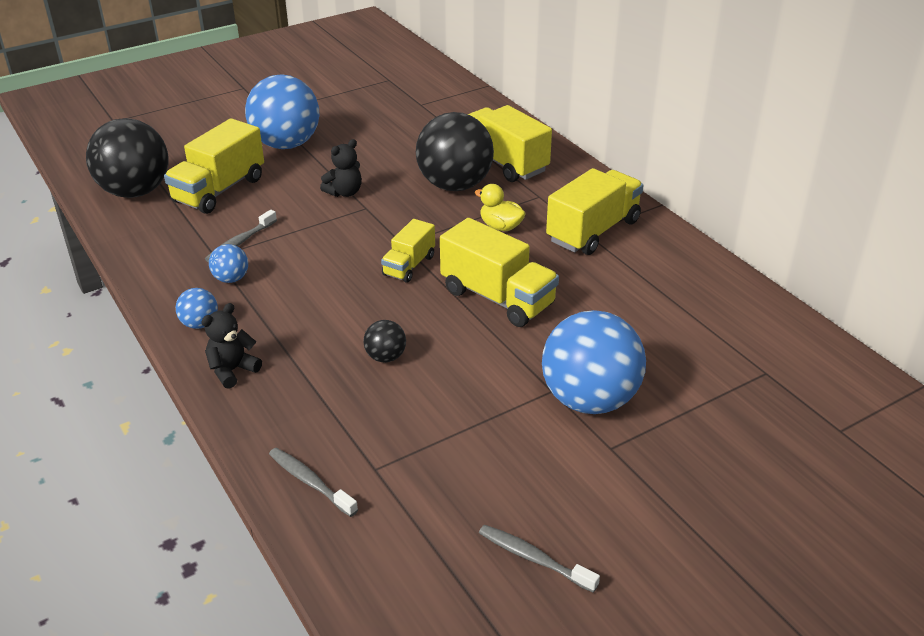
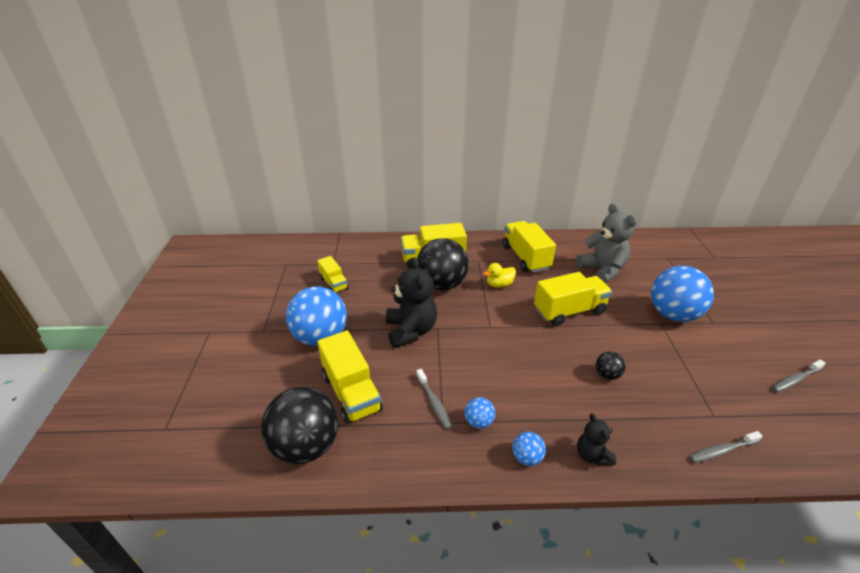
camera: 60 degrees left, 0 degrees up
(344, 192) = (411, 331): black teddy bear -> black teddy bear, size x1.82
(409, 265) = (516, 332): yellow truck -> yellow truck (333, 283)
(641, 307) = (602, 270): none -> grey teddy bear

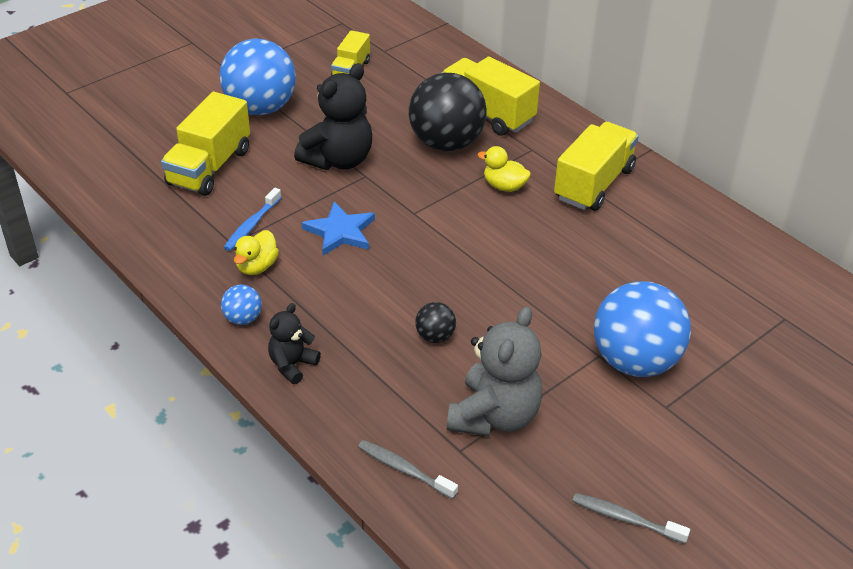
camera: 50 degrees right, 5 degrees up
(306, 446) = (122, 176): black ball -> none
(434, 402) = (252, 225): grey toothbrush -> blue toothbrush
(478, 422) = (257, 267): blue ball -> yellow duck
(479, 365) = (340, 232): none -> blue star
(569, 311) = (522, 264): yellow truck -> none
(602, 270) = (658, 262): grey teddy bear -> grey teddy bear (494, 416)

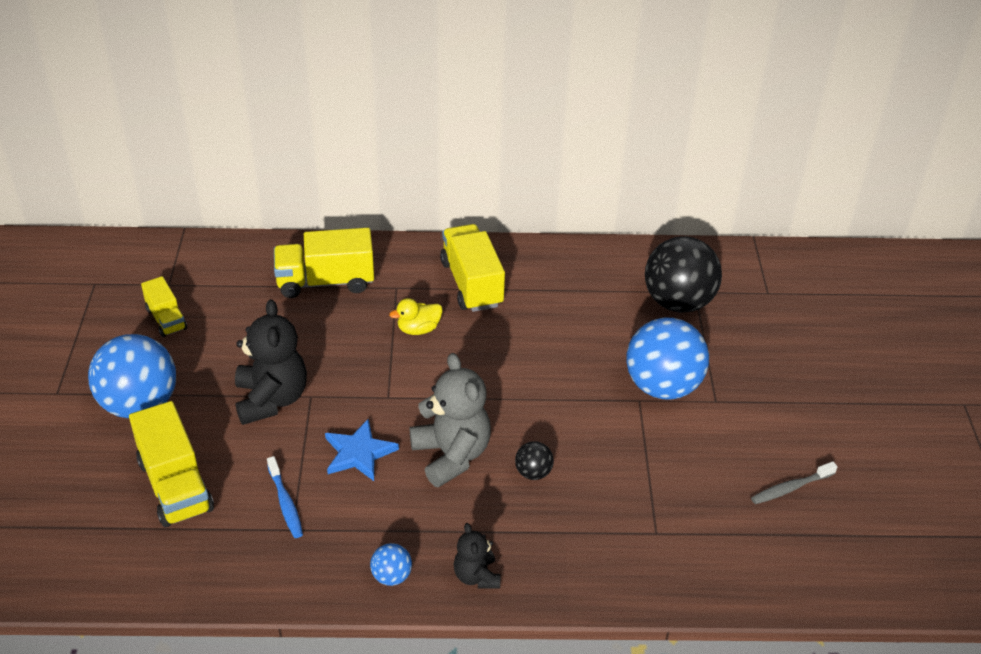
camera: 50 degrees left, 0 degrees up
(257, 267) = (340, 530): yellow duck -> none
(404, 469) = (646, 576): grey toothbrush -> none
(446, 143) = (331, 326): black ball -> black ball (678, 302)
(494, 416) = (642, 492): grey teddy bear -> grey teddy bear (451, 455)

